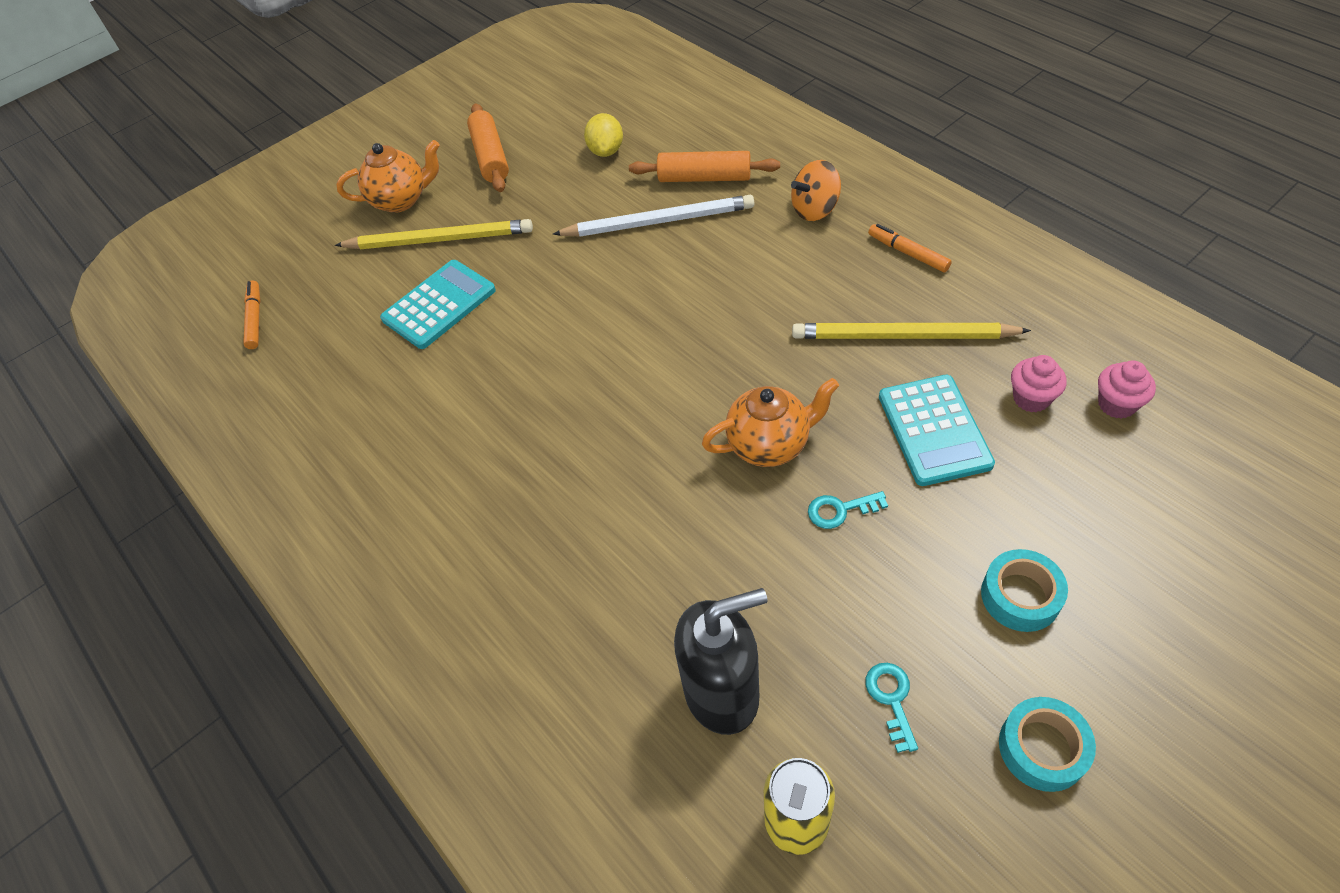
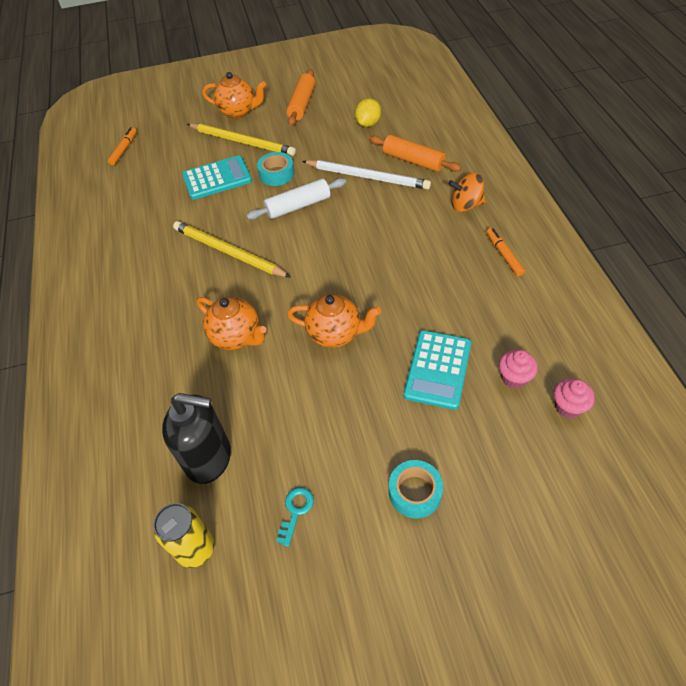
camera: 25 degrees right, 0 degrees up
(590, 297) = (298, 206): none -> white rolling pin
(636, 510) = (237, 337): none -> orange teapot
(840, 510) = (347, 390): turquoise key -> none
(902, 336) = (461, 304): yellow pencil -> yellow pencil (228, 252)
(1042, 748) = (360, 586): turquoise tape -> turquoise tape (276, 174)

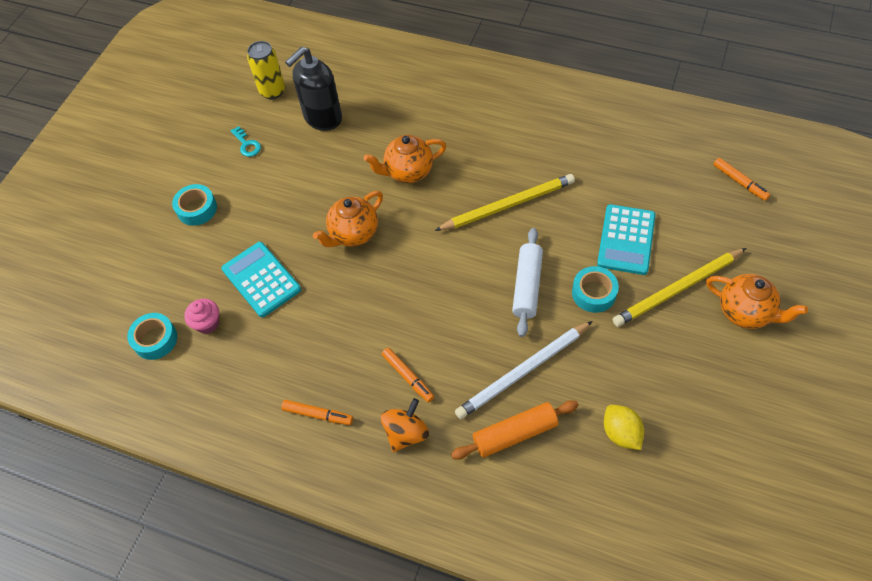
camera: 125 degrees right, 5 degrees up
(238, 112) = (745, 312): orange teapot -> orange teapot turned 105 degrees counterclockwise
(302, 104) = (716, 386): orange rolling pin -> none
(427, 226) = (408, 377): none -> orange marker
(568, 407) = (155, 339): pink cupcake -> turquoise tape

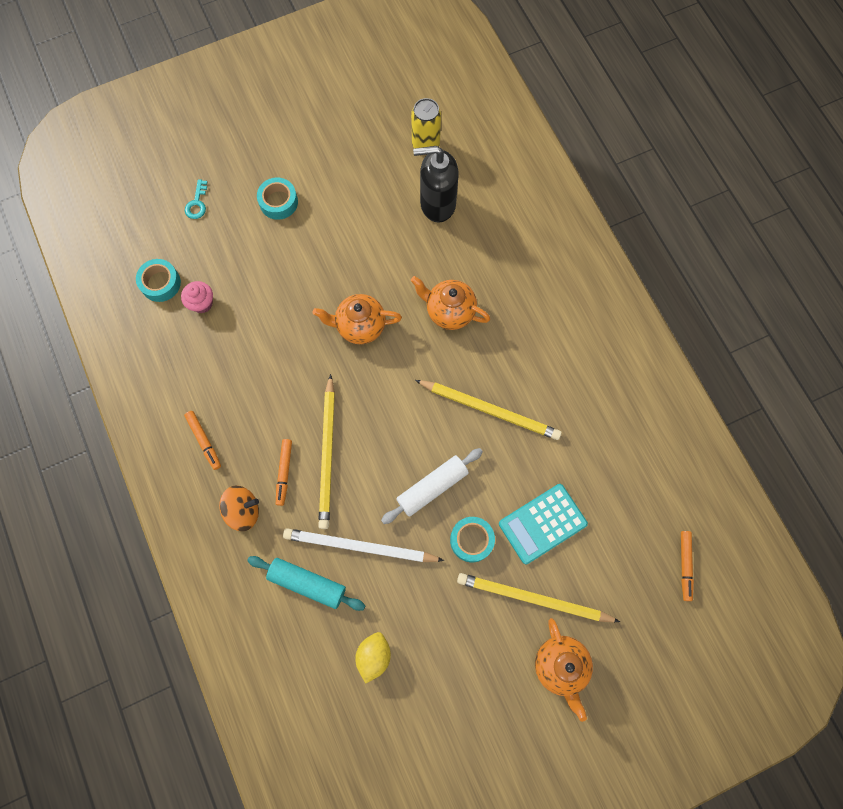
camera: 40 degrees right, 15 degrees up
(247, 144) = (362, 178): turquoise key -> turquoise key (197, 203)
(261, 279) = (266, 302): turquoise calculator -> none
(426, 334) = (328, 454): none -> yellow pencil
(515, 434) = (307, 583): orange rolling pin -> turquoise rolling pin

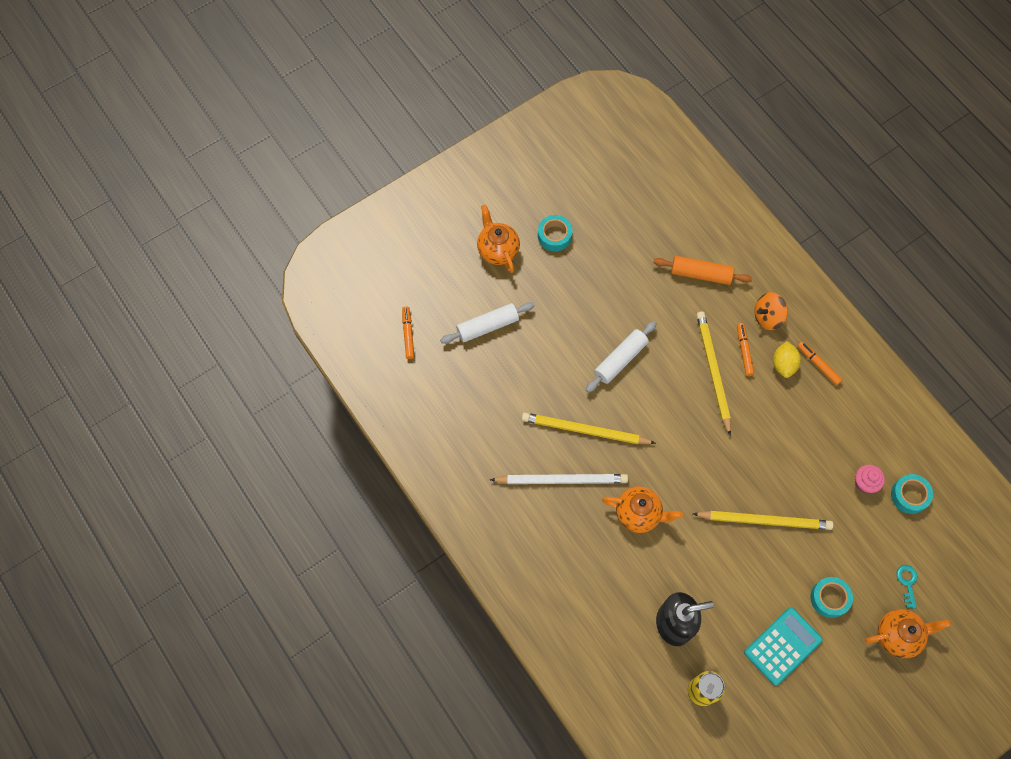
camera: 170 degrees right, 5 degrees down
(307, 583) = (700, 274): turquoise rolling pin -> orange rolling pin
(360, 326) = (716, 486): orange teapot -> orange teapot (897, 636)
(360, 547) = (667, 306): white pencil -> white pencil (561, 480)
(374, 656) = (637, 234): yellow lemon -> yellow lemon (783, 364)
(471, 540) = (580, 325): turquoise tape -> turquoise tape (554, 236)
(533, 599) = (524, 291): yellow pencil -> yellow pencil (764, 520)
(542, 524) = (525, 346): turquoise calculator -> turquoise calculator (782, 646)
(585, 559) = (487, 326): none -> white rolling pin

